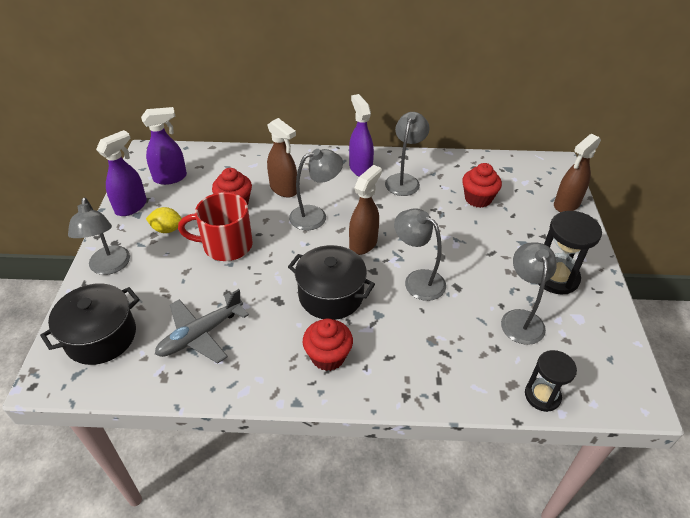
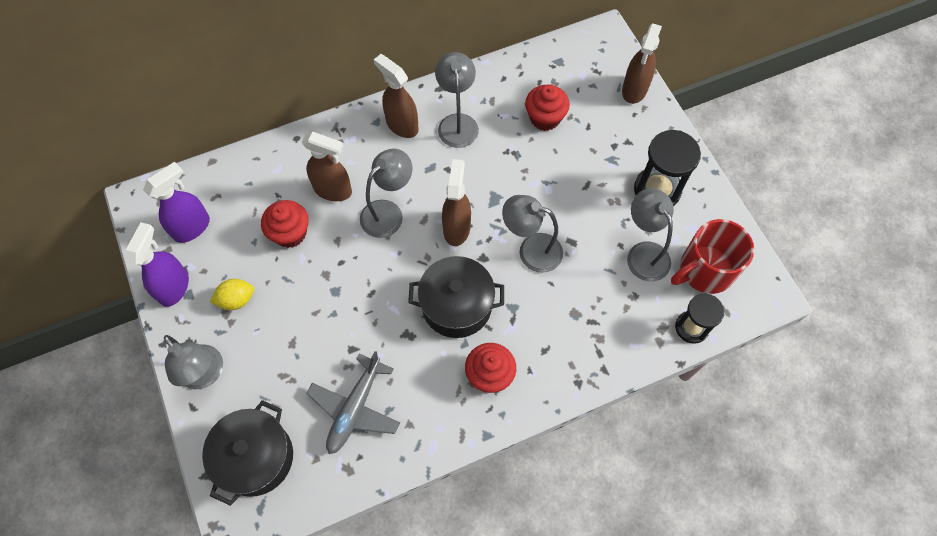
camera: 25 degrees left, 20 degrees up
(226, 245) = (314, 292): red mug -> red mug (705, 270)
(360, 168) = (401, 125): purple spray bottle -> brown spray bottle

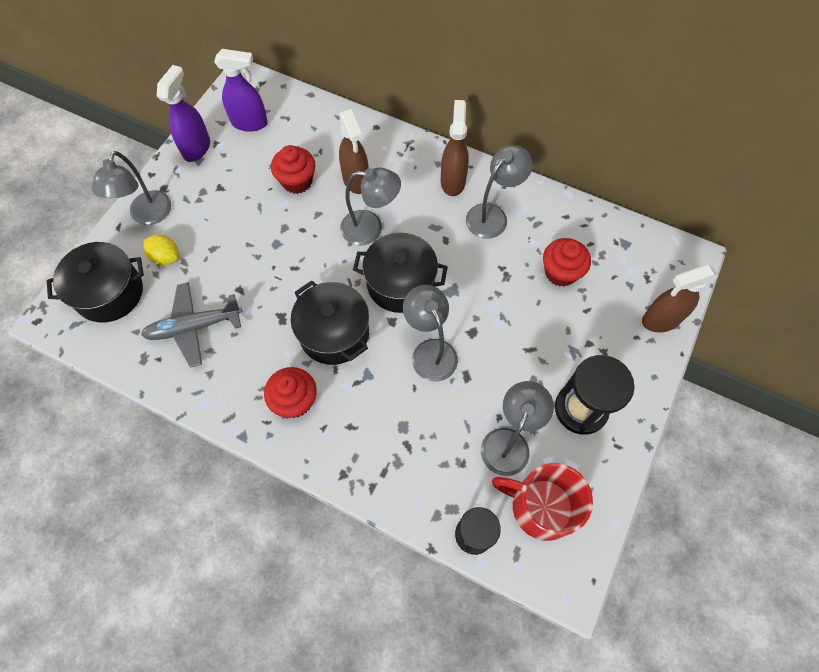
camera: 50 degrees right, 0 degrees up
(174, 287) = (197, 148): purple spray bottle -> purple spray bottle turned 45 degrees counterclockwise
(236, 300) = (218, 190): yellow lemon -> yellow lemon (166, 257)
(456, 228) = (400, 283): brown spray bottle -> black pot

